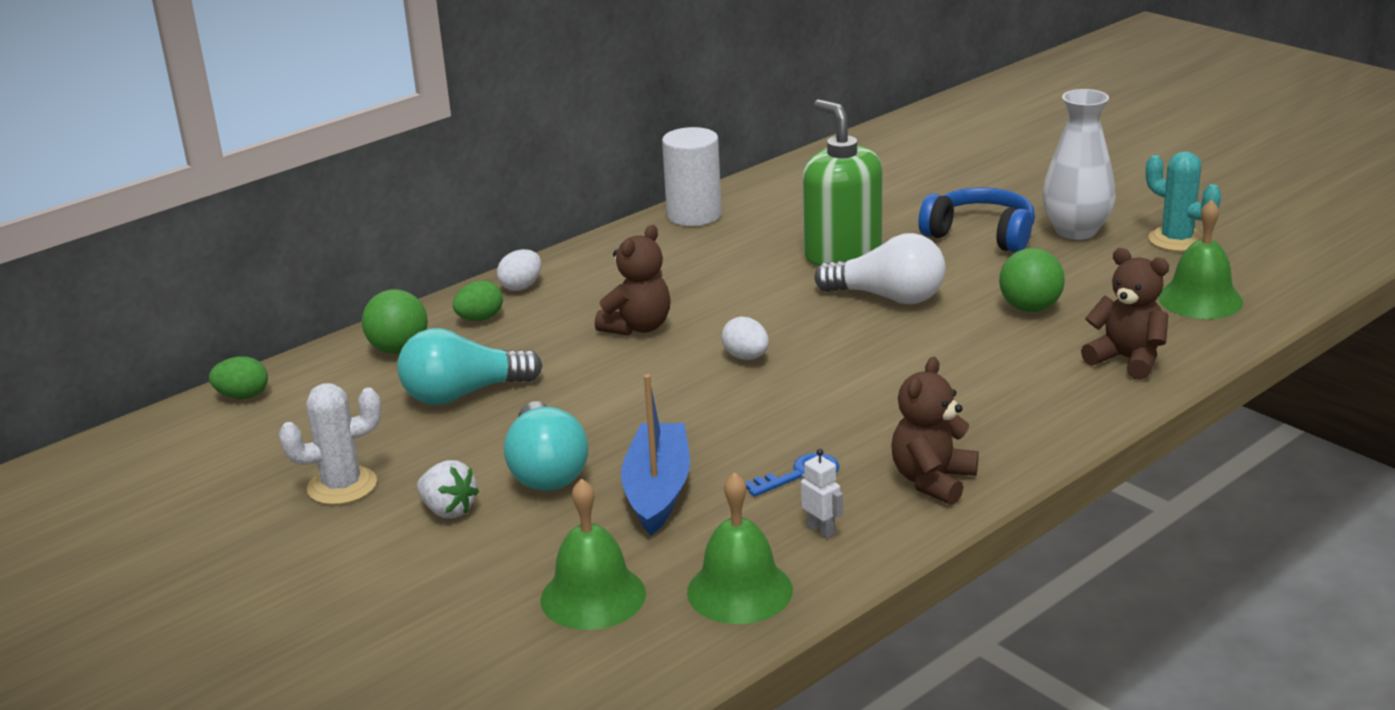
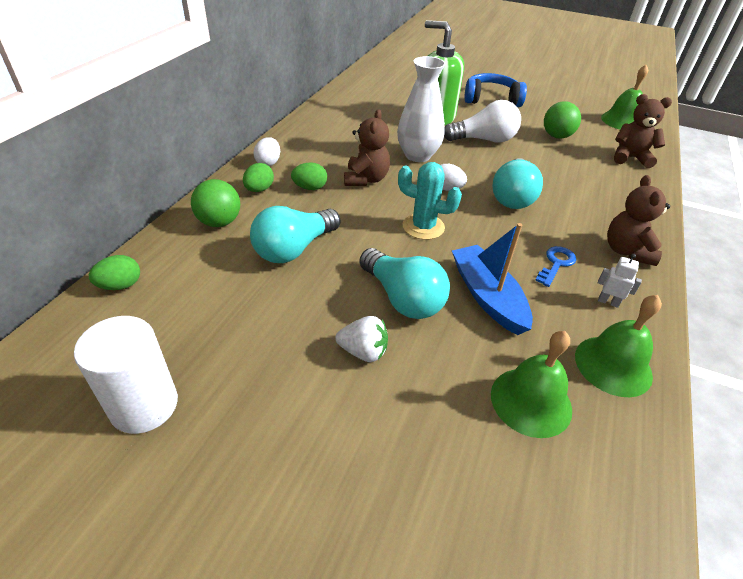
camera: 30 degrees left, 15 degrees up
(342, 486) = (264, 351): white cactus -> none
(549, 326) = (310, 188): none -> green egg
(694, 215) = (334, 105): white cylinder -> white cylinder (144, 405)
(838, 383) = (512, 197): none -> turquoise light bulb
(1076, 231) = (531, 93): white vase -> white vase (417, 155)
(1176, 240) = (578, 92): turquoise cactus -> turquoise cactus (423, 227)

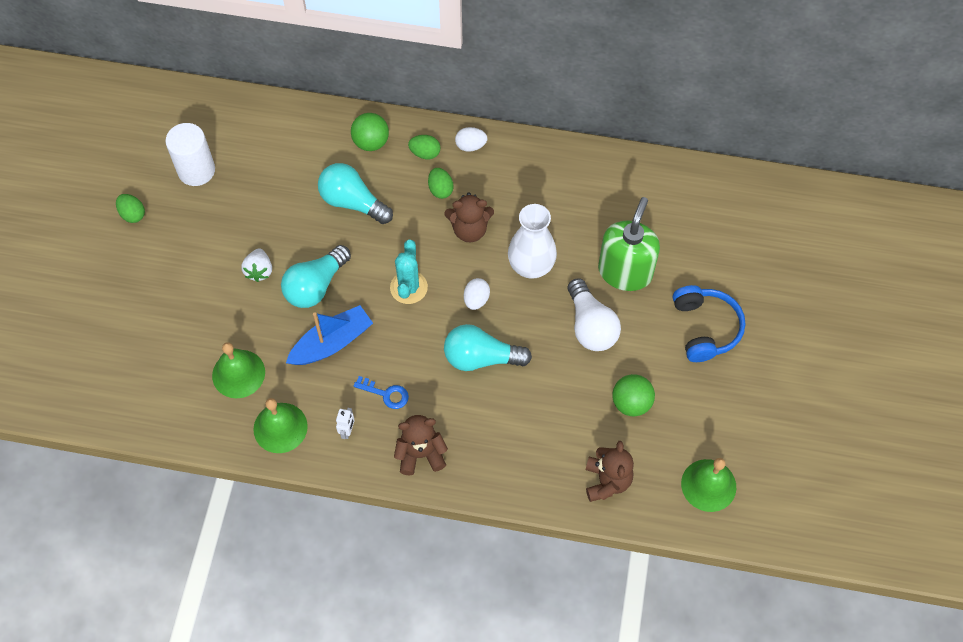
camera: 80 degrees right, 20 degrees up
(120, 285) = (286, 114): green egg -> green egg (133, 214)

